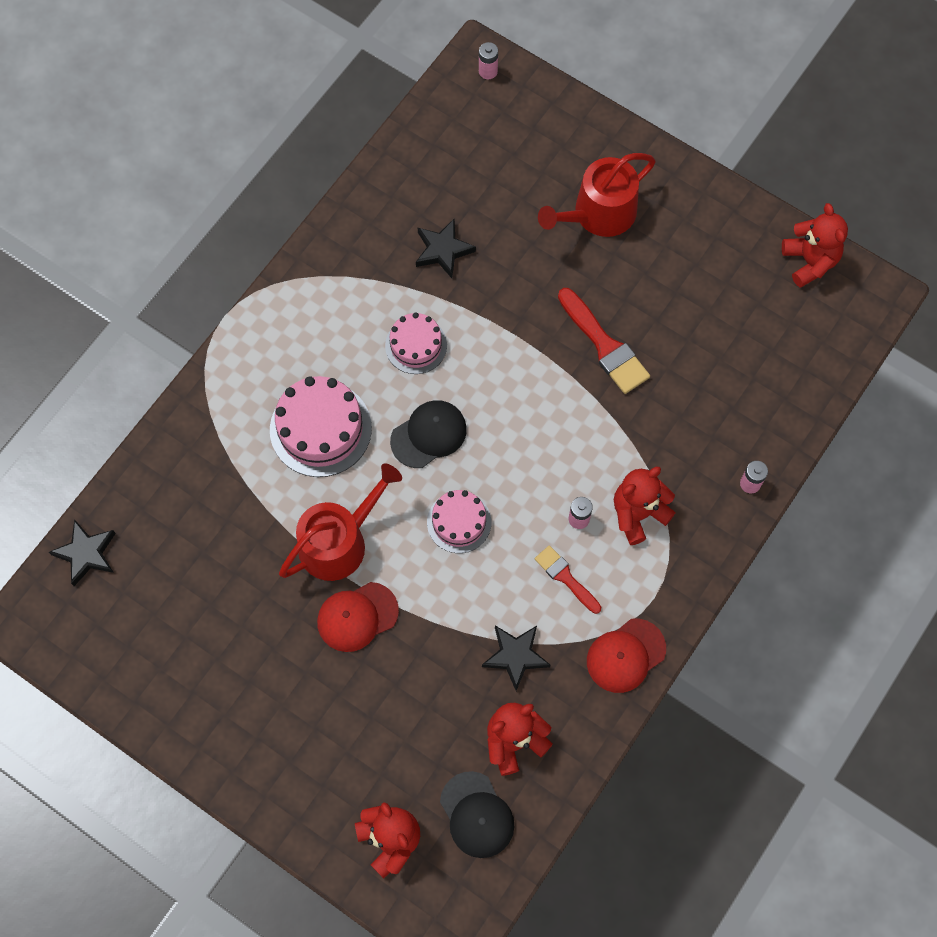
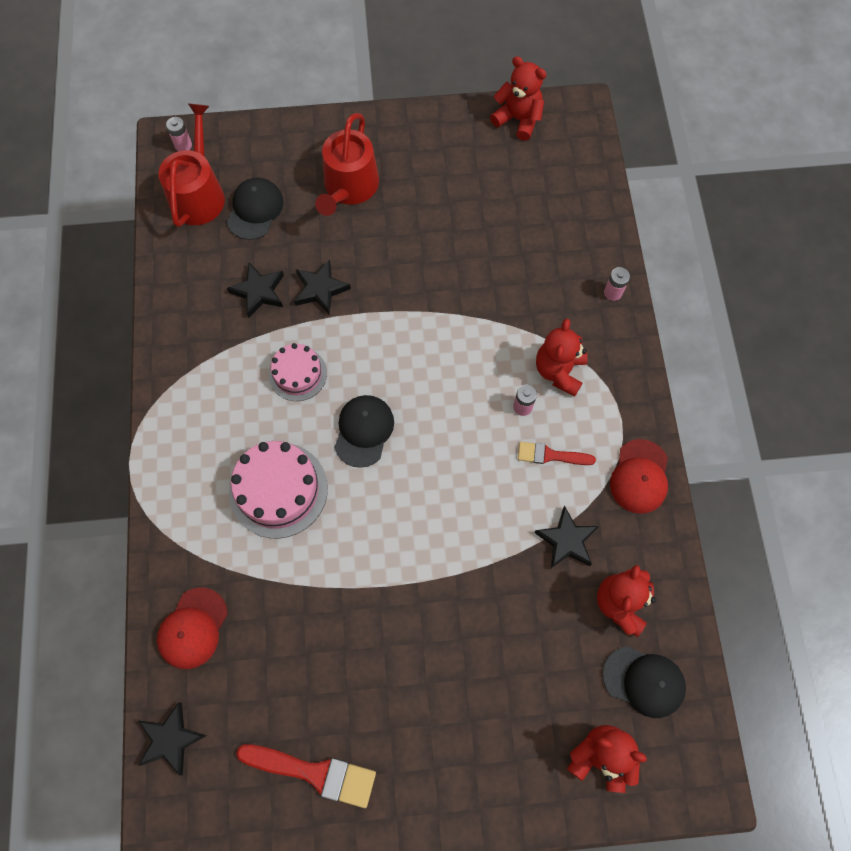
camera: 40 degrees left, 0 degrees up
(339, 541) = (366, 563): red watering can -> red watering can (198, 194)
(357, 617) = (428, 608): red cap -> red cap (193, 628)
(459, 522) = (441, 477): pink cake -> none
(496, 287) = (320, 289): none -> black star
(500, 175) = (255, 210): none -> black cap
(605, 345) = (433, 273): red brush -> red brush (314, 773)

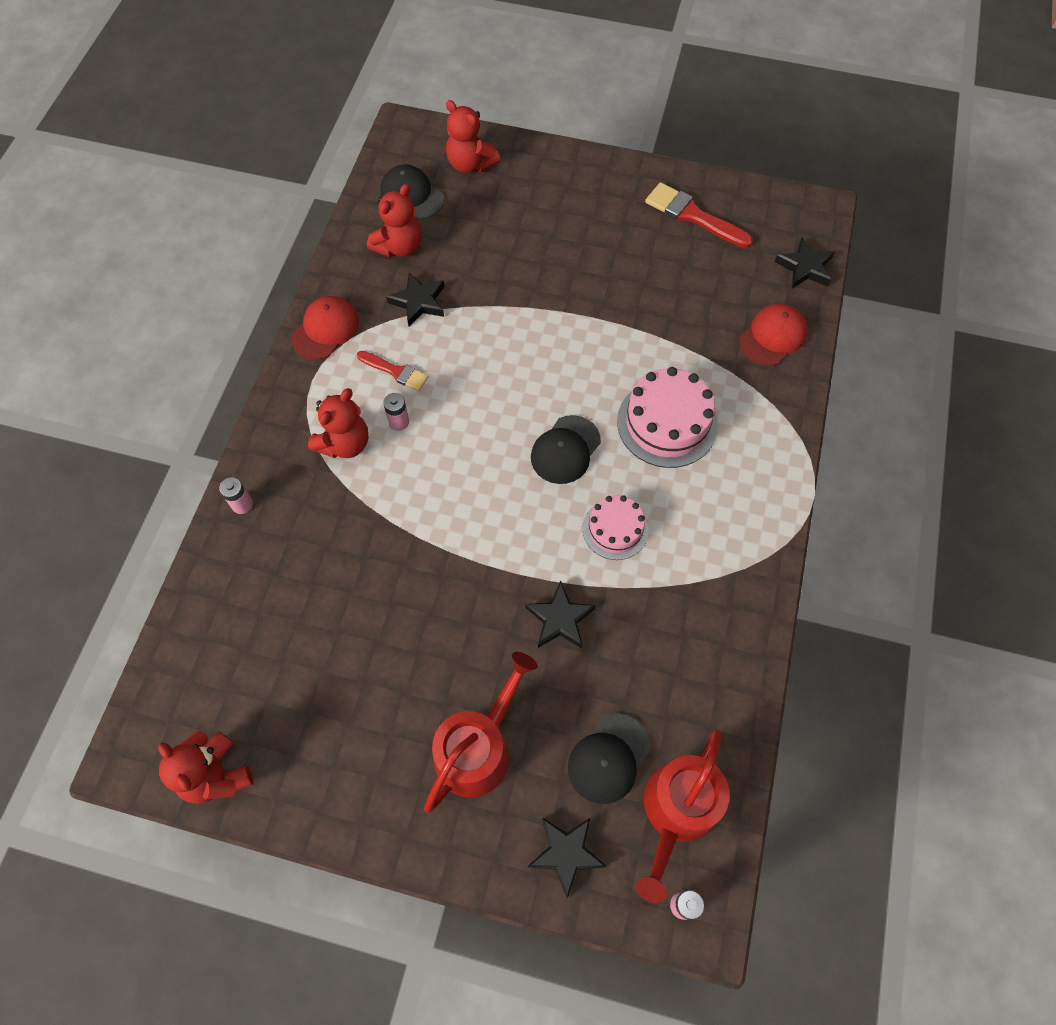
camera: 160 degrees left, 5 degrees down
(259, 292) = (633, 641): black star -> black star (566, 853)

